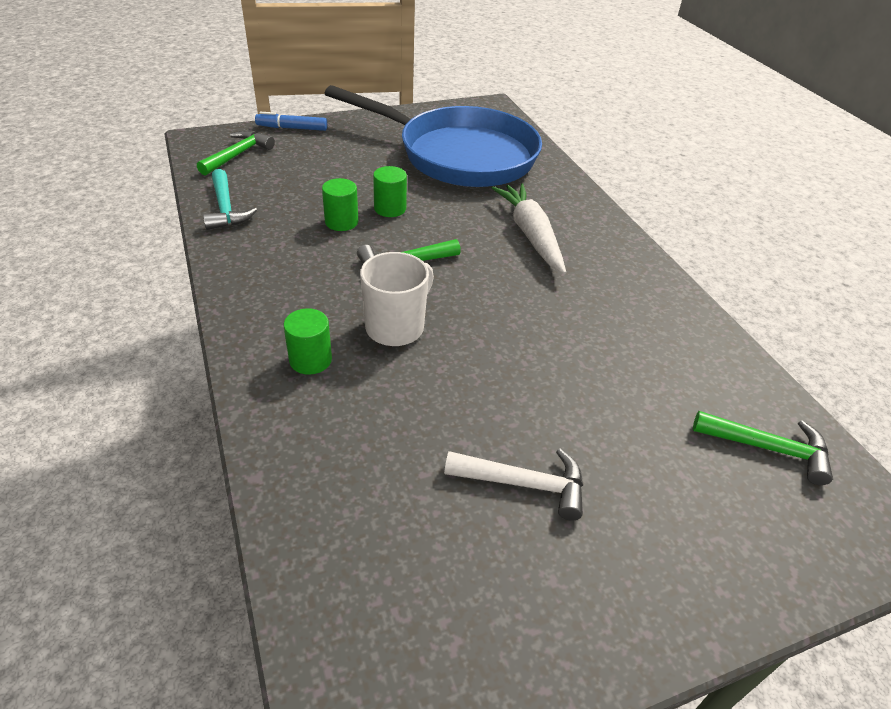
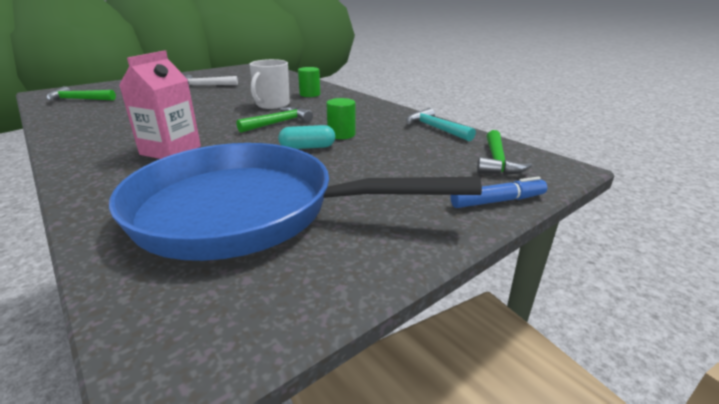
camera: 165 degrees right, 15 degrees down
(390, 208) = (307, 147): green cylinder -> turquoise capsule
(530, 234) = (171, 150): white carrot -> pink carton

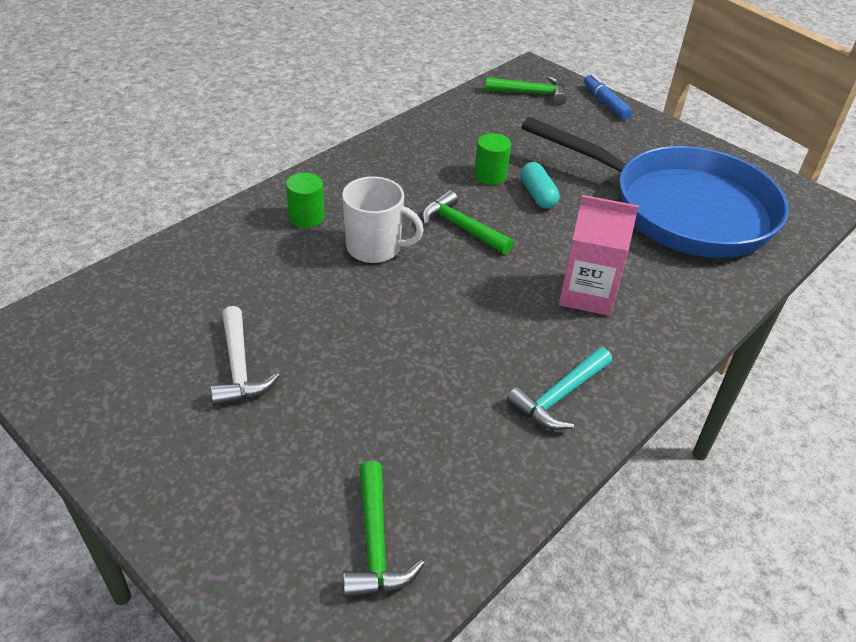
camera: 100 degrees left, 15 degrees up
(247, 211) = (681, 209): blue pan -> blue pan turned 60 degrees counterclockwise
(435, 128) = (451, 116): turquoise hammer -> turquoise hammer (559, 396)

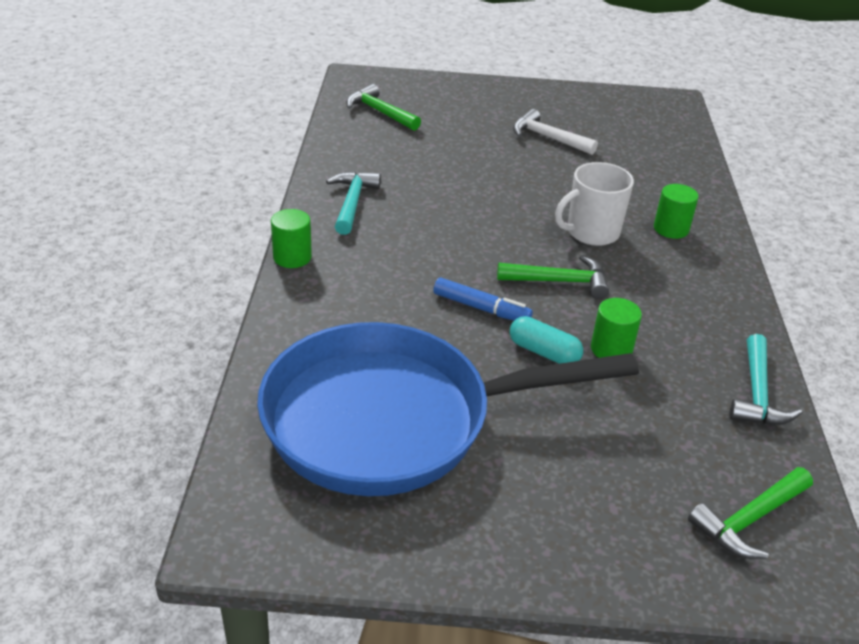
camera: 140 degrees right, 5 degrees down
(439, 120) = (757, 393): none -> turquoise hammer
(587, 294) = (399, 277): pink carton -> none
(605, 102) = (650, 574): blue marker -> blue marker (481, 308)
(671, 362) = (292, 257): none -> green cylinder

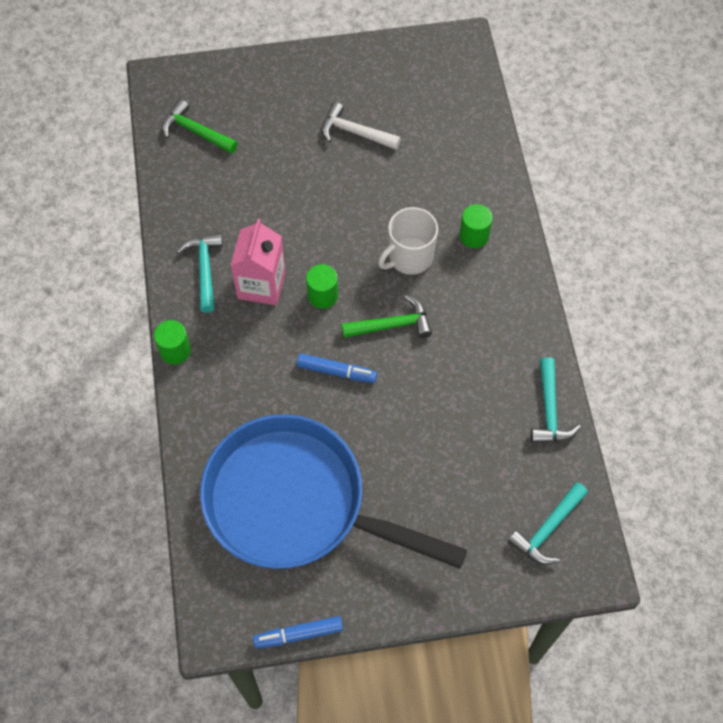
camera: 10 degrees left, 25 degrees up
(349, 569) = (298, 634): none -> blue marker
(392, 420) = (295, 503): blue pan -> blue pan turned 45 degrees clockwise
(412, 224) = (261, 285): none -> pink carton
(544, 352) = (391, 407): turquoise capsule -> none
(611, 349) = (440, 391): green cylinder -> green cylinder (322, 295)
(749, 520) = (547, 529): green hammer -> turquoise hammer

